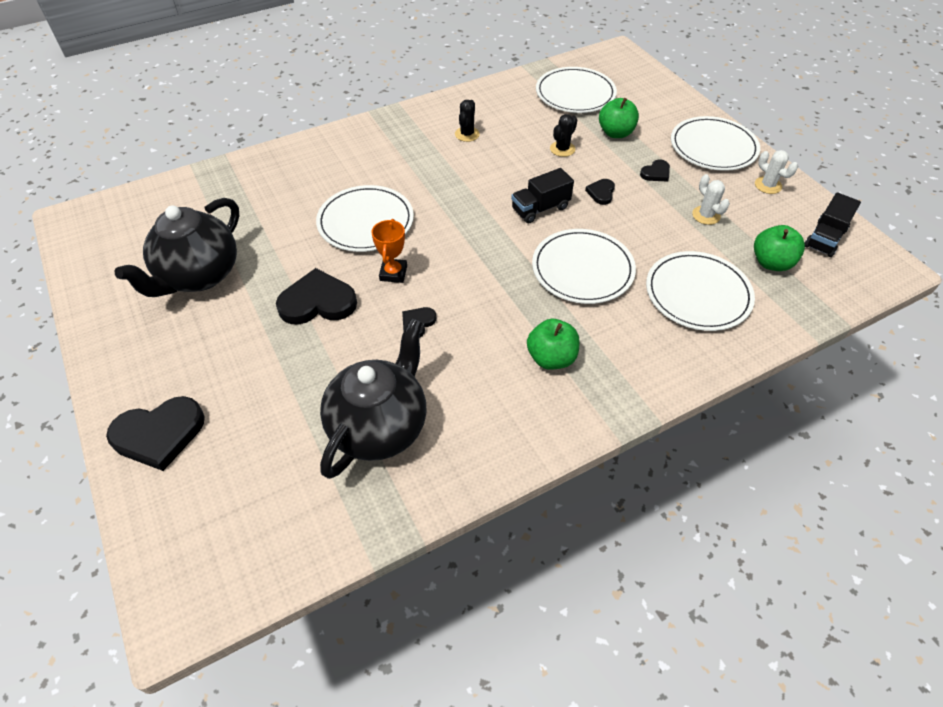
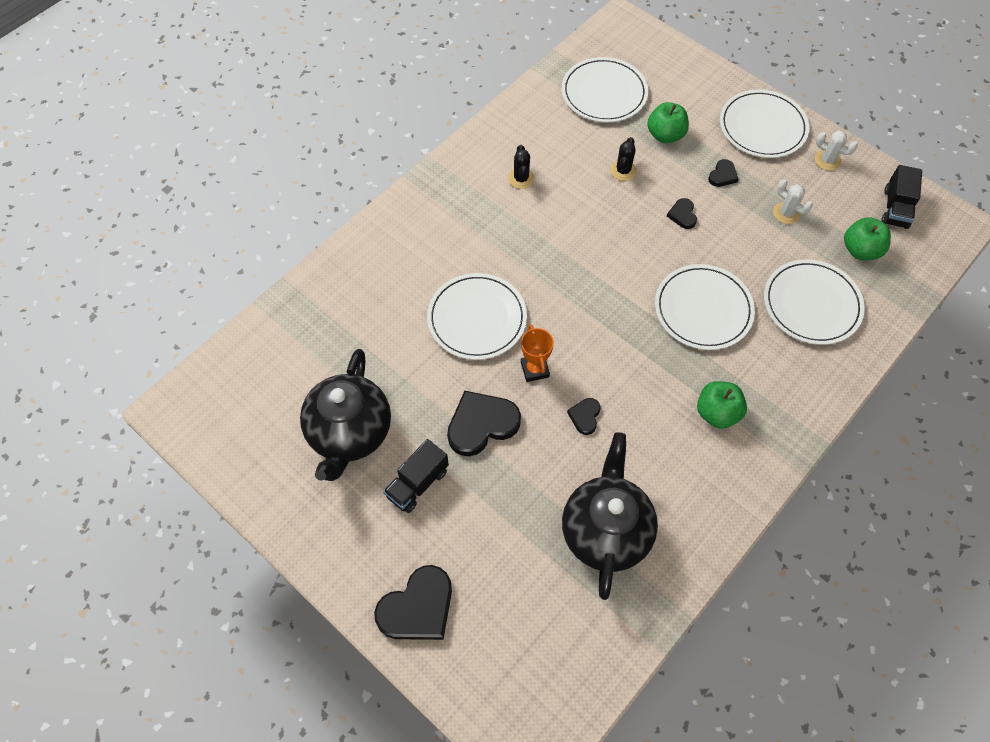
camera: 20 degrees left, 10 degrees up
(540, 208) = (635, 251): black truck -> black truck (417, 483)

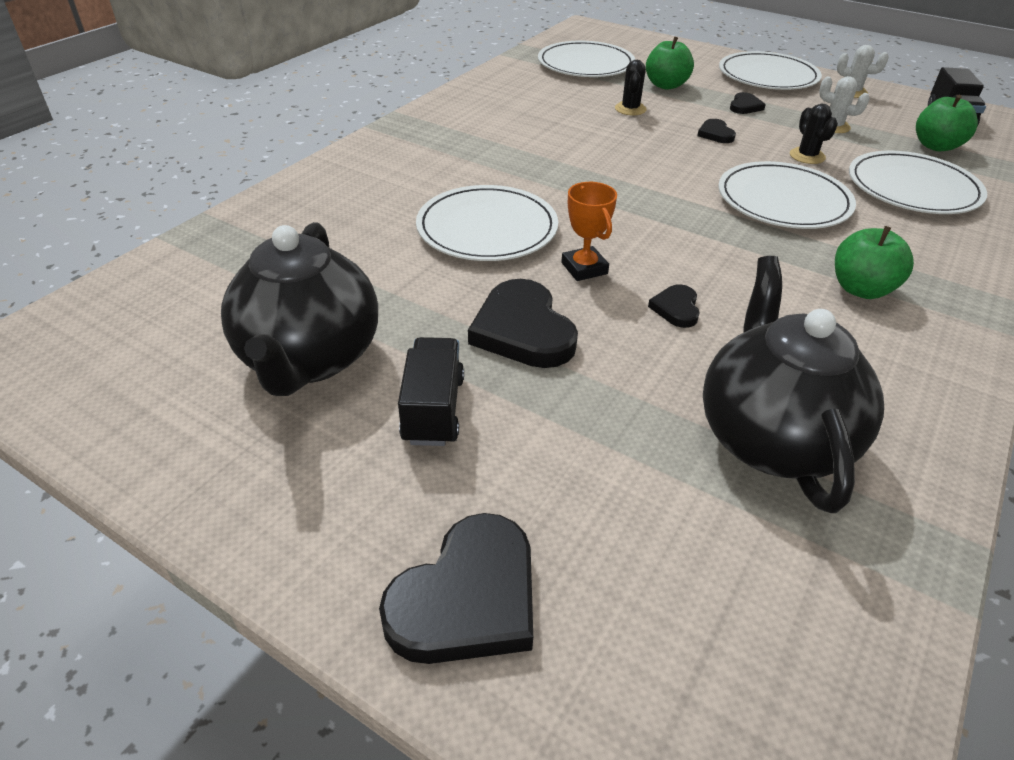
camera: 10 degrees left, 20 degrees down
(417, 483) = (433, 409): black truck -> black truck turned 150 degrees clockwise
(481, 424) = (523, 330): black heart -> black heart turned 75 degrees counterclockwise
(521, 179) = (512, 120): black cactus -> black cactus (807, 156)

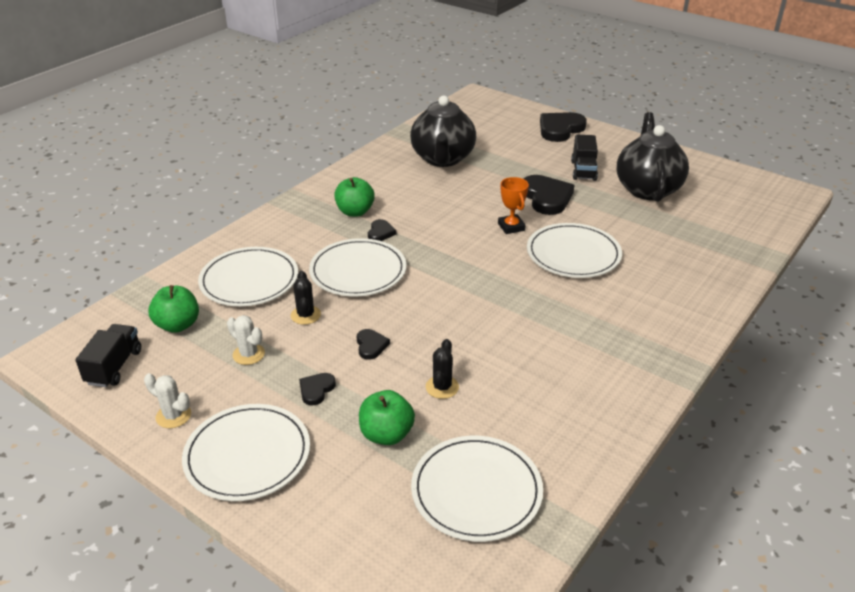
camera: 175 degrees left, 5 degrees down
(676, 308) = (464, 205): black heart -> black heart (380, 232)

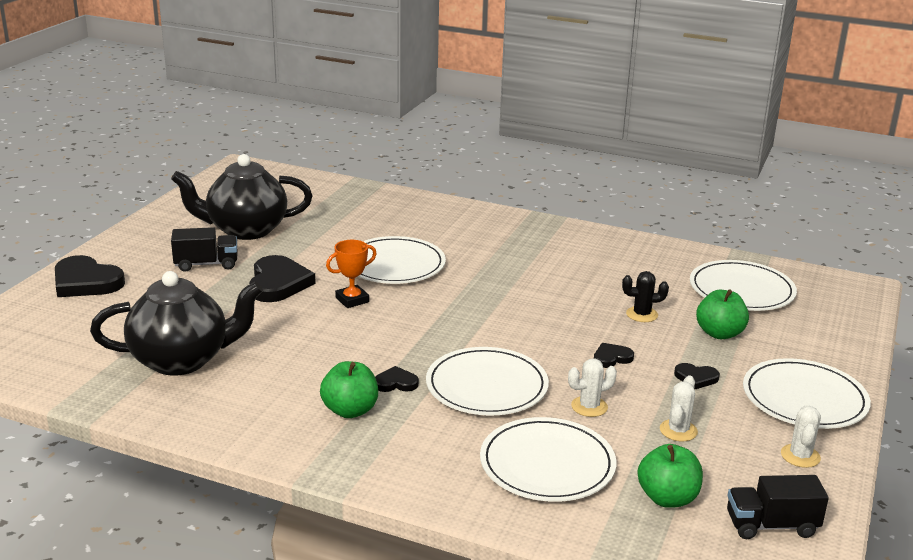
camera: 105 degrees left, 10 degrees down
(305, 315) = (589, 407): black cactus -> white cactus
(546, 197) = (278, 283): black heart -> black heart turned 120 degrees clockwise

